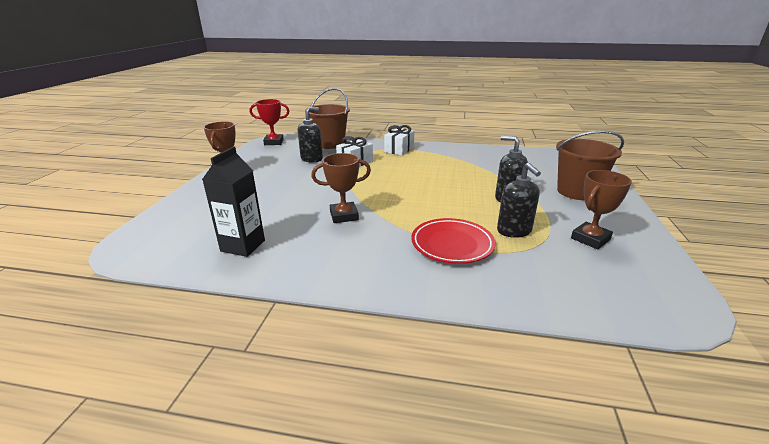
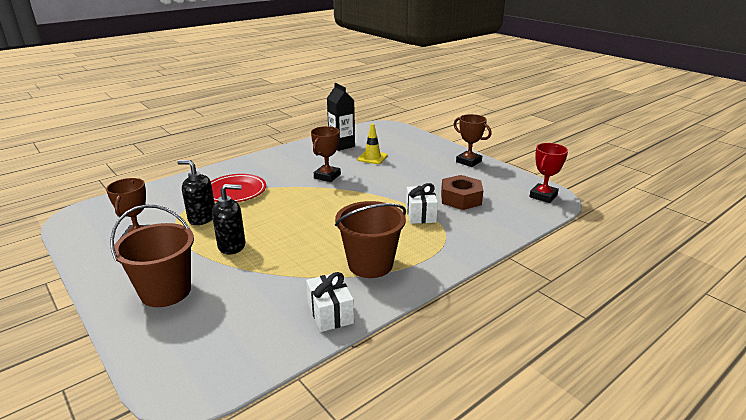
camera: 130 degrees right, 0 degrees up
(265, 213) = (372, 157): none -> yellow traffic cone
(312, 159) = (461, 199): black soap dispenser -> brown nut
(330, 144) = (502, 222): brown bucket -> brown bucket (370, 264)
(399, 149) = (426, 254): white gift -> white gift (330, 313)

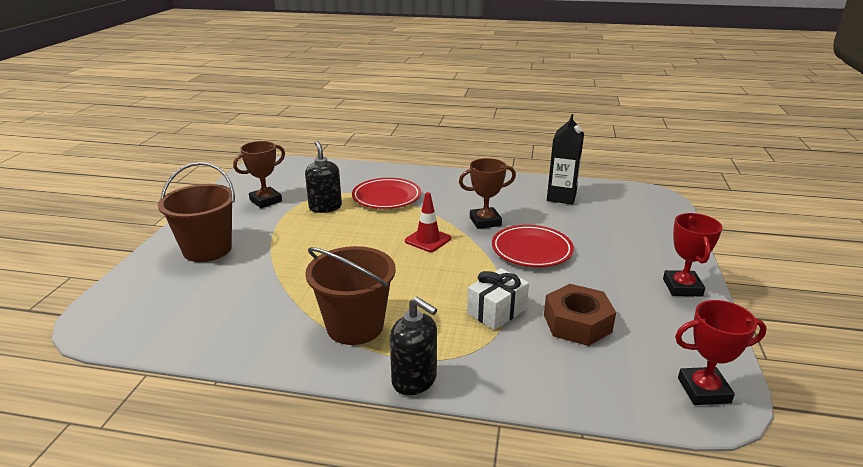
camera: 50 degrees right, 0 degrees up
(232, 246) = (300, 241): black soap dispenser -> black soap dispenser (414, 380)
(315, 201) = (428, 240): none -> red traffic cone
(330, 313) = (249, 343): white gift -> none
(372, 157) = (568, 225): yellow traffic cone -> none
(379, 178) = (531, 250): none -> red plate
(468, 161) = (682, 287): brown trophy -> red trophy

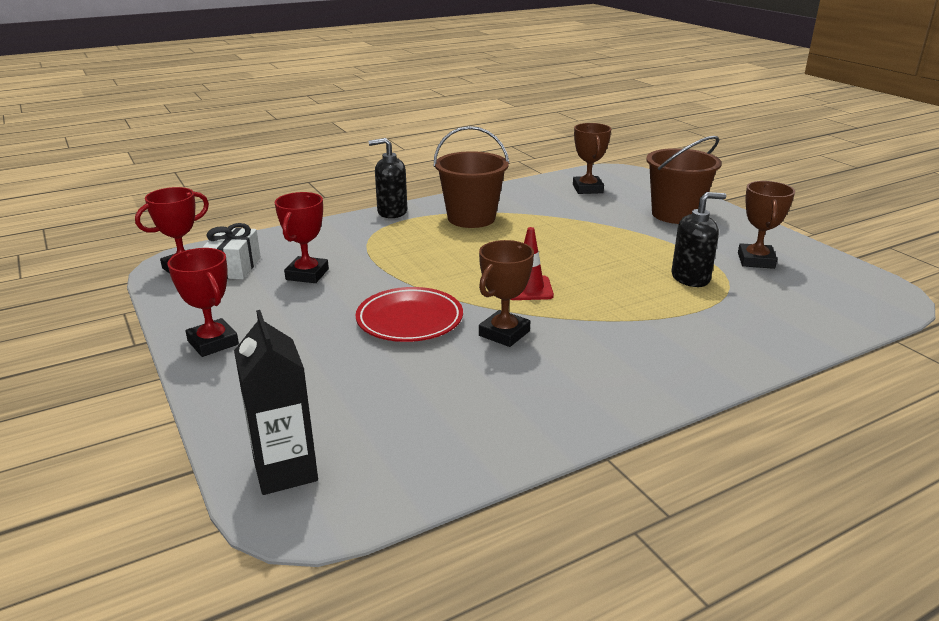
camera: 140 degrees right, 0 degrees up
(184, 313) = (587, 189): none -> brown trophy
(325, 207) = (690, 278): black soap dispenser -> black soap dispenser turned 45 degrees counterclockwise
(386, 197) = (664, 316): red plate -> none
(496, 311) = (383, 259): white gift -> white gift (234, 267)
(561, 197) = (456, 423): black carton -> black carton (285, 471)
(577, 323) = (307, 274): brown nut -> red trophy

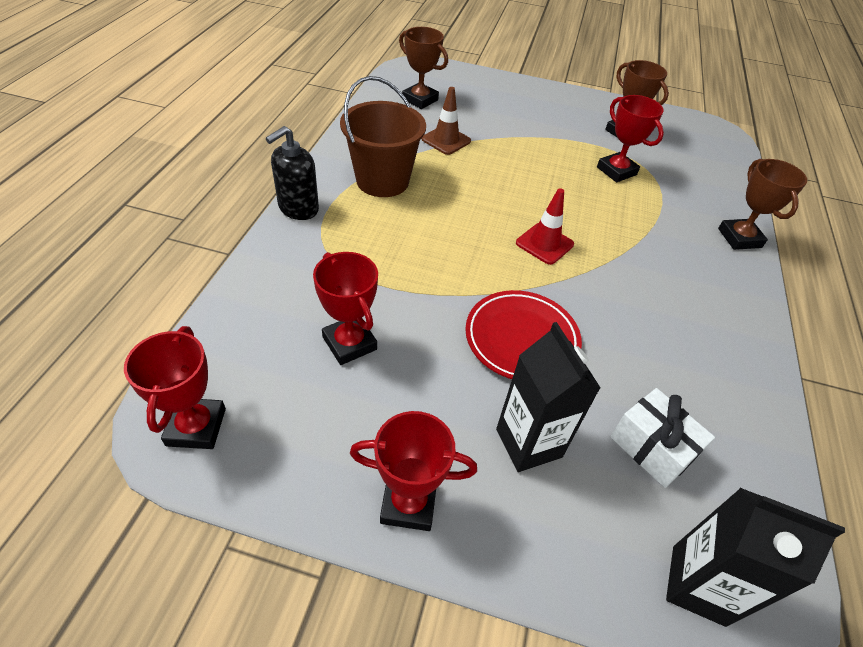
camera: 50 degrees left, 20 degrees up
(234, 267) = (256, 384): white gift -> white gift (652, 448)
(318, 360) = (528, 443): none -> black carton
(504, 333) = (600, 305): brown trophy -> brown trophy (739, 238)
(563, 214) = (446, 140): none -> brown traffic cone
(675, 214) = (518, 104): brown bucket -> none
(690, 278) = (616, 171): black soap dispenser -> red trophy

